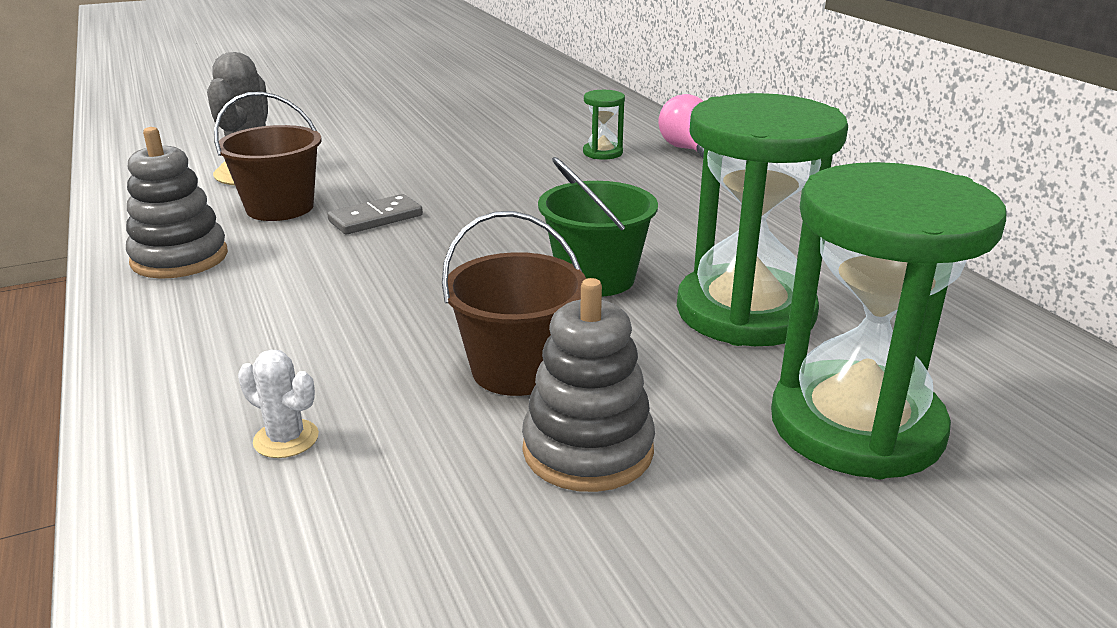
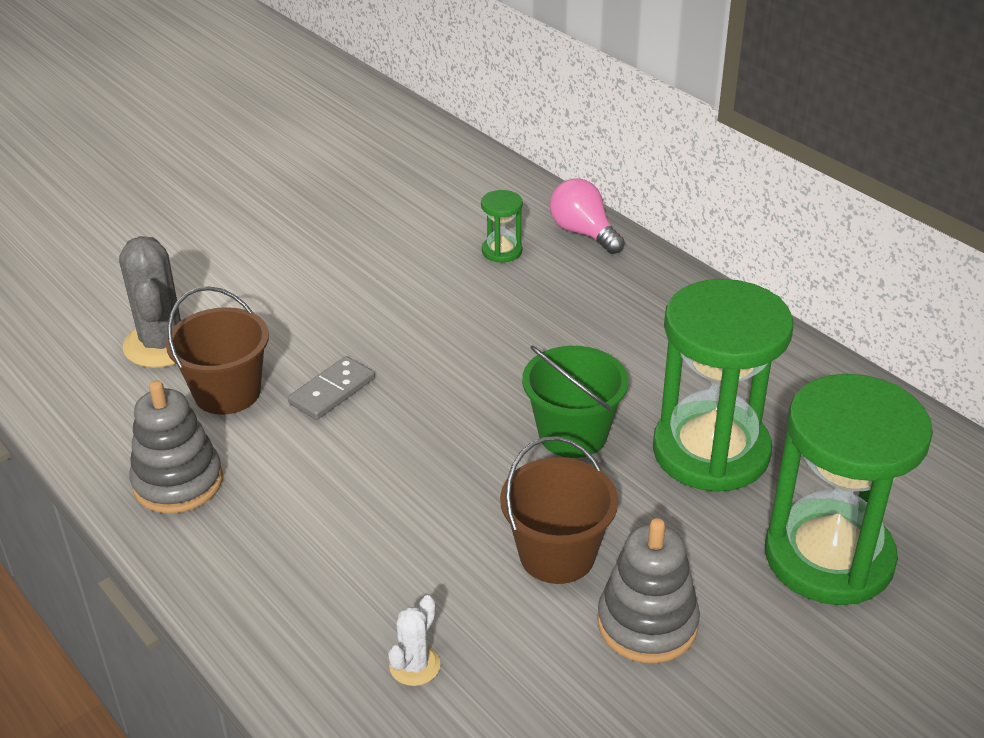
camera: 15 degrees left, 10 degrees up
(286, 439) = (414, 665): white cactus -> white cactus turned 75 degrees counterclockwise

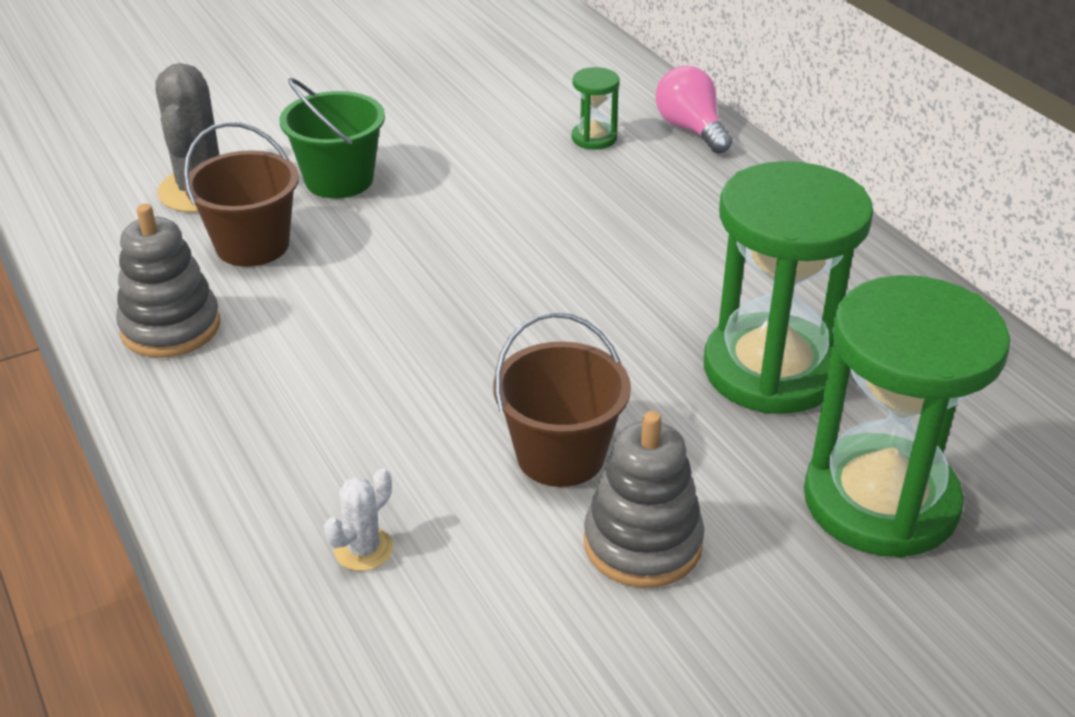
camera: 10 degrees right, 0 degrees up
(332, 391) = (364, 257): grey domino -> none
(573, 434) = (617, 332): green bucket -> green bucket (339, 180)

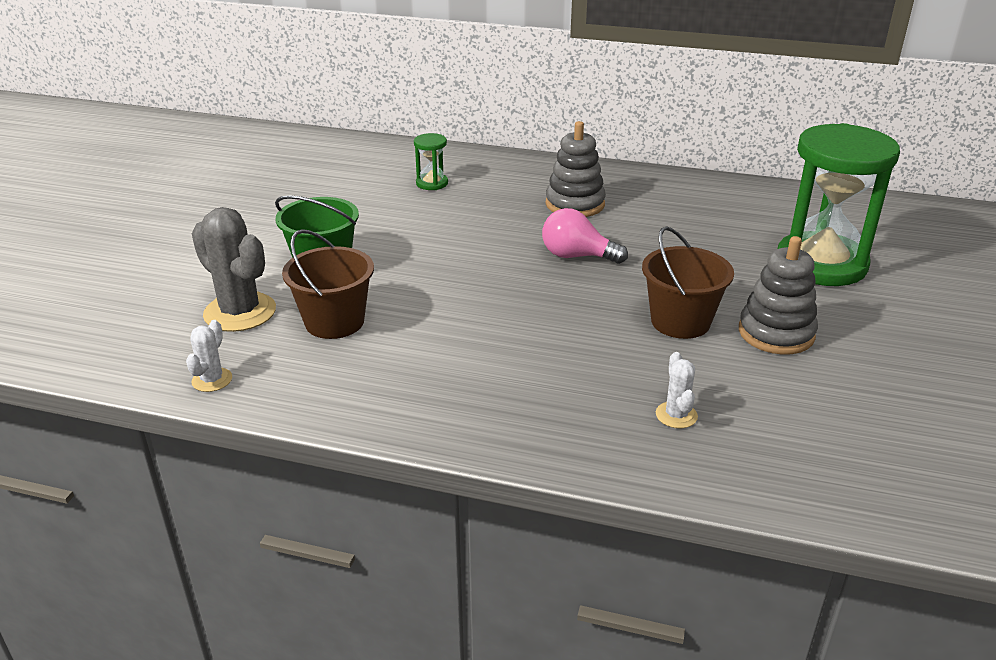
camera: 45 degrees left, 5 degrees down
(84, 243) = (212, 380): none -> white cactus
(171, 327) = (367, 387): grey stacking toy -> grey stacking toy (575, 204)
(691, 129) = (473, 159): pink light bulb -> pink light bulb (577, 256)
(771, 370) = (695, 239): green hourglass -> none

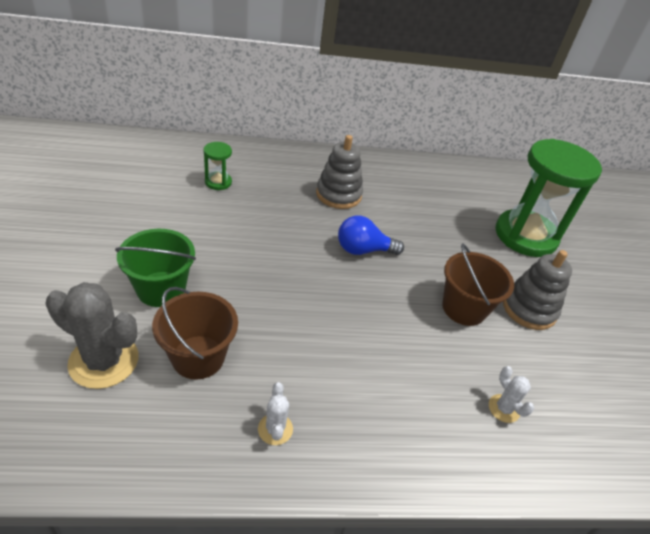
camera: 25 degrees left, 10 degrees up
(212, 380) = (109, 456): white cactus -> white cactus (275, 429)
(577, 256) = (363, 250): pink light bulb -> blue light bulb

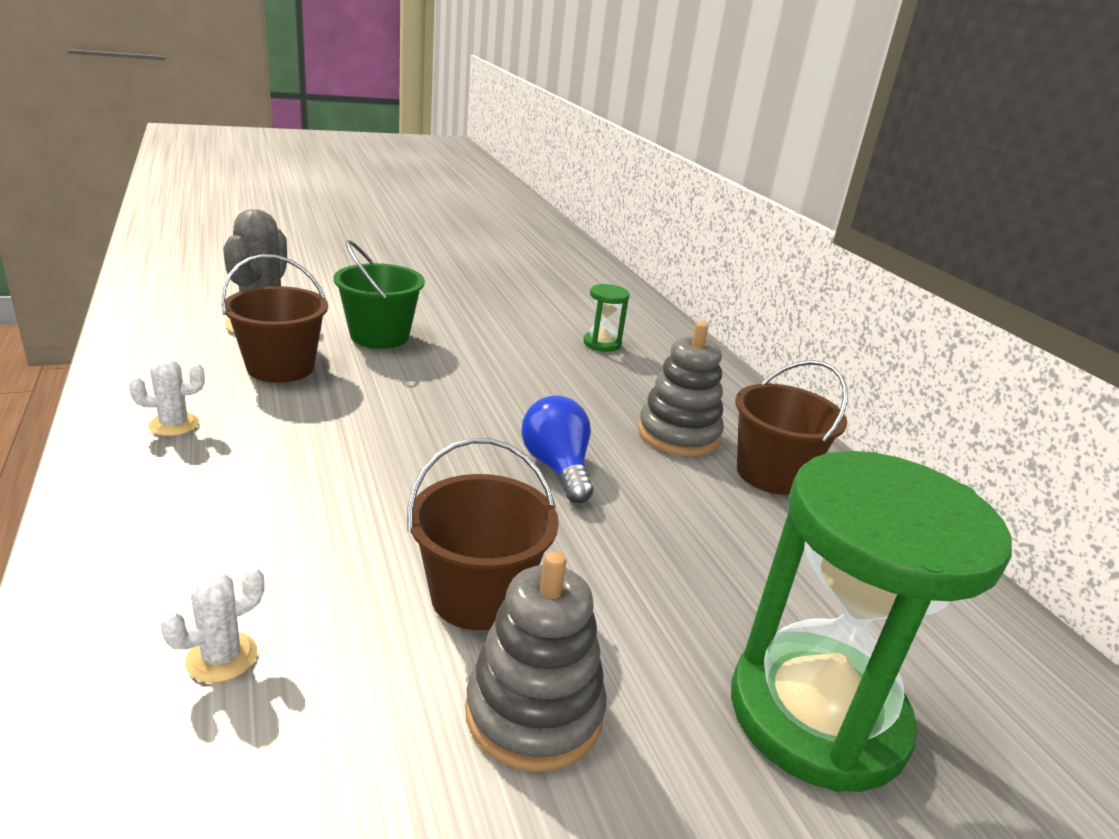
camera: 75 degrees right, 15 degrees down
(380, 180) = (771, 474): none -> brown bucket

